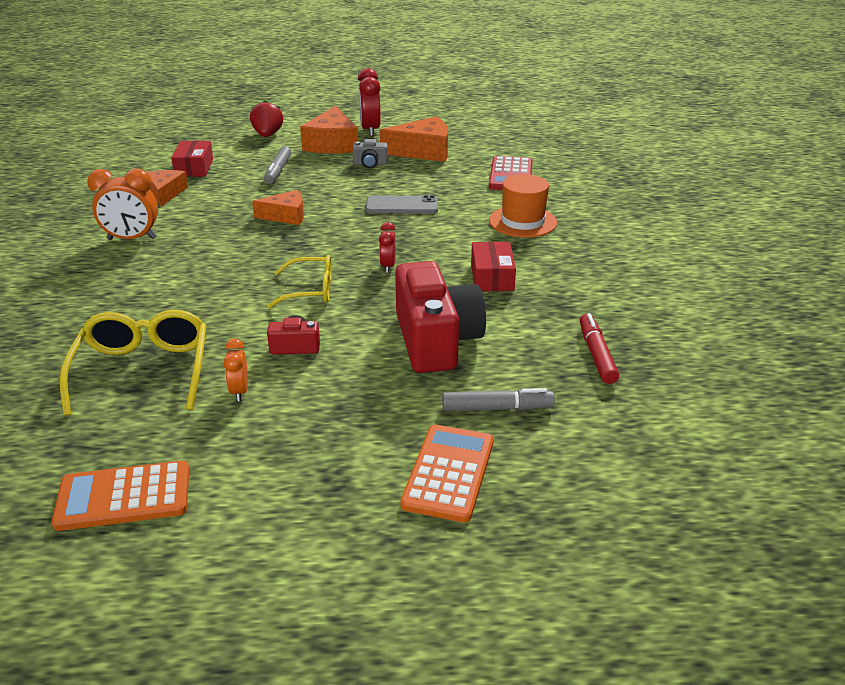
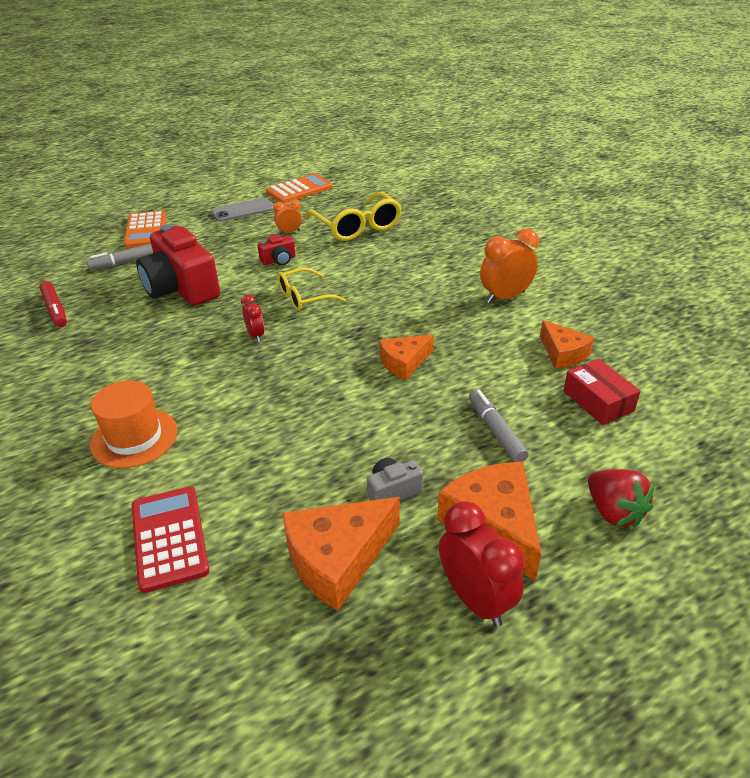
camera: 155 degrees right, 5 degrees up
(239, 391) = (289, 232): orange clock -> orange clock turned 75 degrees counterclockwise
(402, 206) = (292, 418): grey phone -> grey phone (242, 210)
(492, 277) = (153, 352): red box -> none

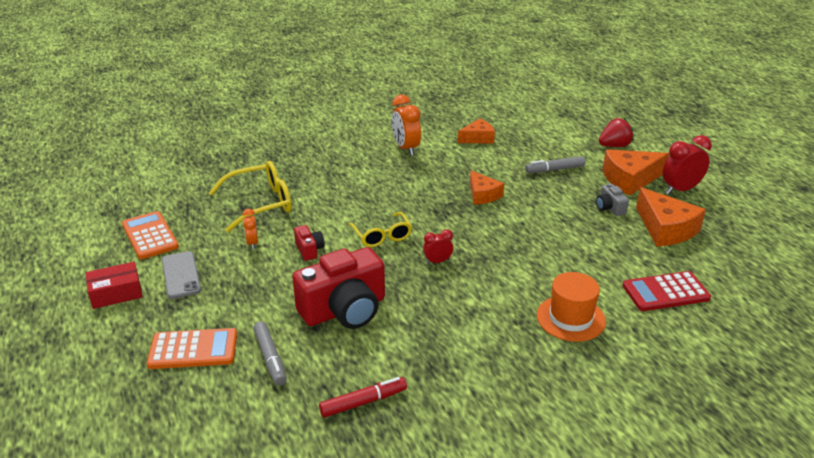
camera: 85 degrees left, 5 degrees down
(598, 401) = (526, 135): red box -> red box (116, 293)

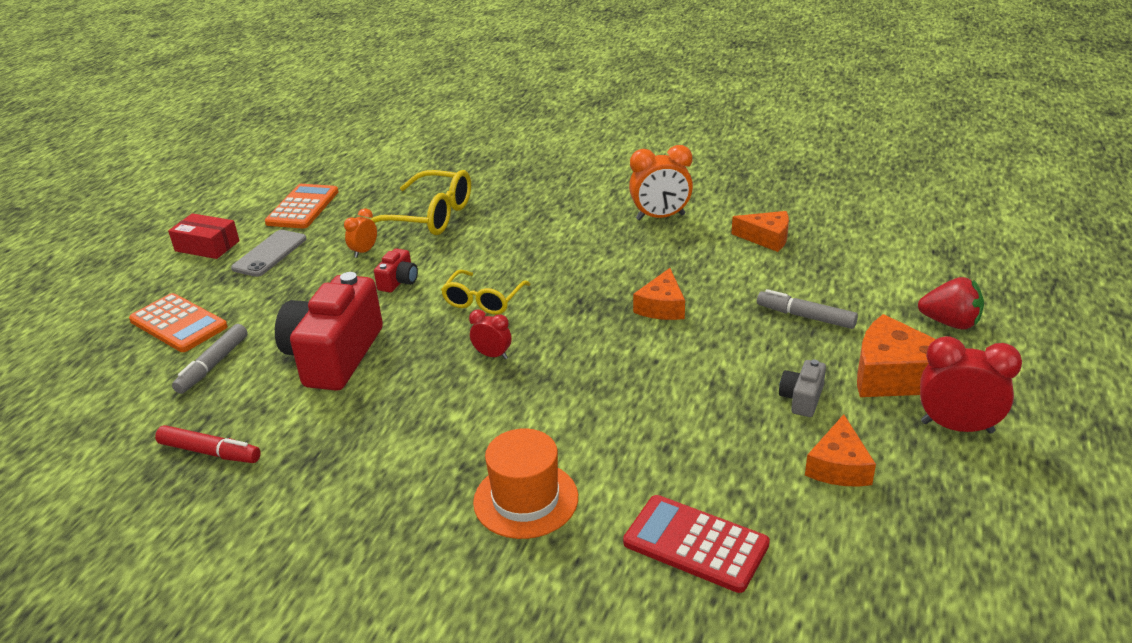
camera: 45 degrees right, 0 degrees up
(344, 310) = (334, 356): red camera -> red camera turned 90 degrees clockwise
(406, 148) = (660, 217): orange clock -> orange clock turned 120 degrees counterclockwise
(665, 229) = (838, 466): orange cheese -> orange cheese, size x0.63

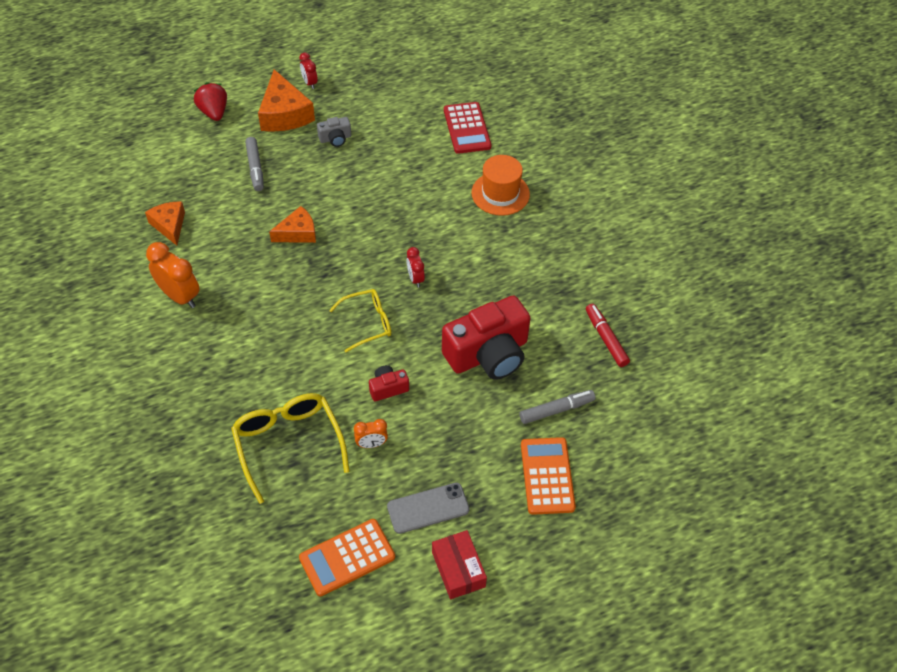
camera: 135 degrees left, 20 degrees up
(838, 466) = (375, 108): orange cheese -> none
(957, 427) = (309, 83): red clock -> red clock, size x0.56

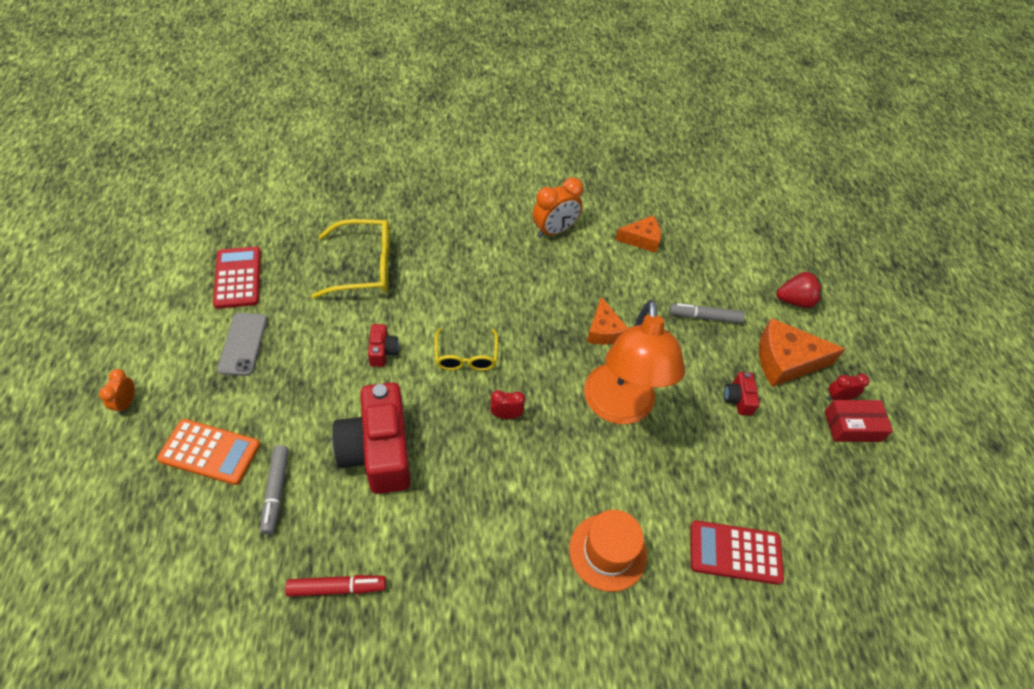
camera: 105 degrees right, 0 degrees up
(335, 138) = (738, 399): grey camera -> red camera
(347, 557) = (238, 278): orange calculator -> red calculator
(371, 444) = (331, 322): orange clock -> orange clock (126, 403)
(376, 208) = (619, 408): none -> orange lamp
(458, 569) = (173, 348): red box -> red box (852, 426)

